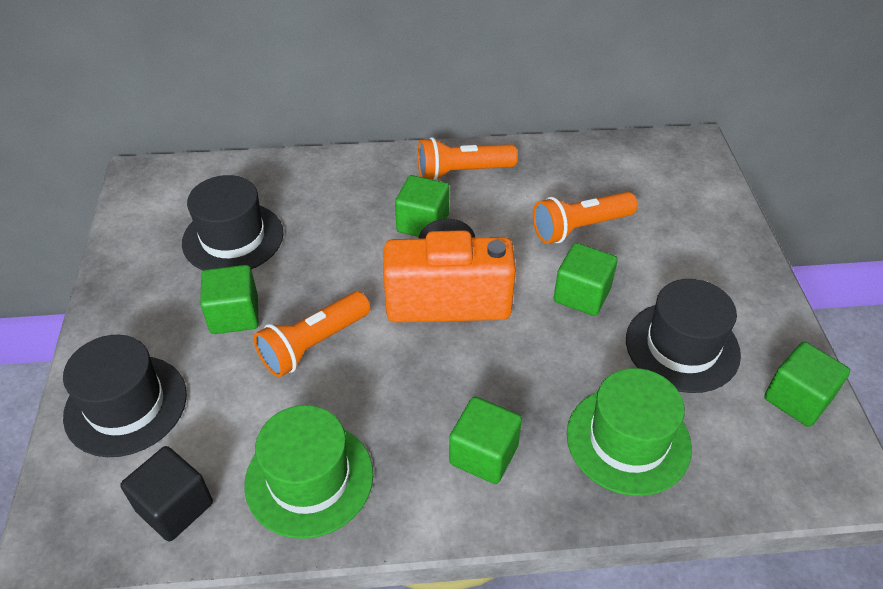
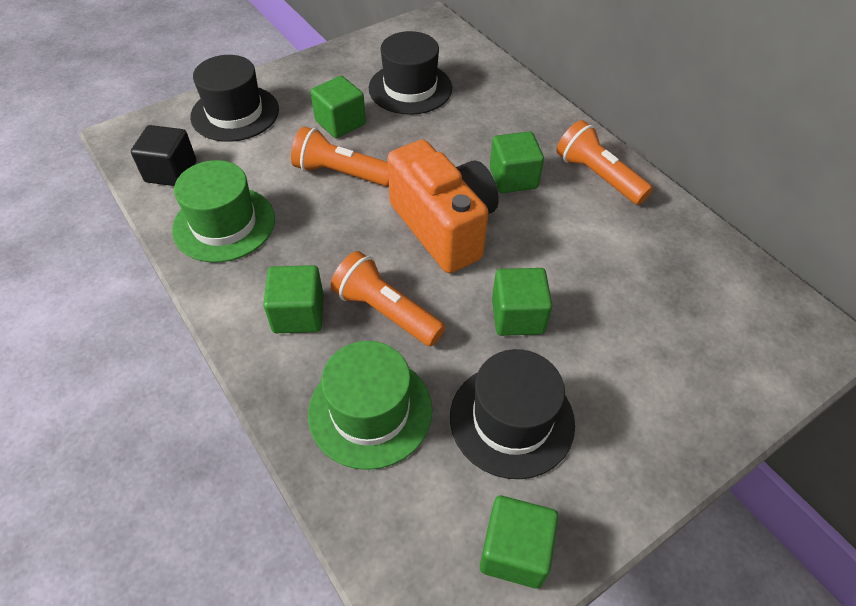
camera: 60 degrees right, 5 degrees up
(580, 228) = (603, 284): orange flashlight -> orange flashlight (386, 311)

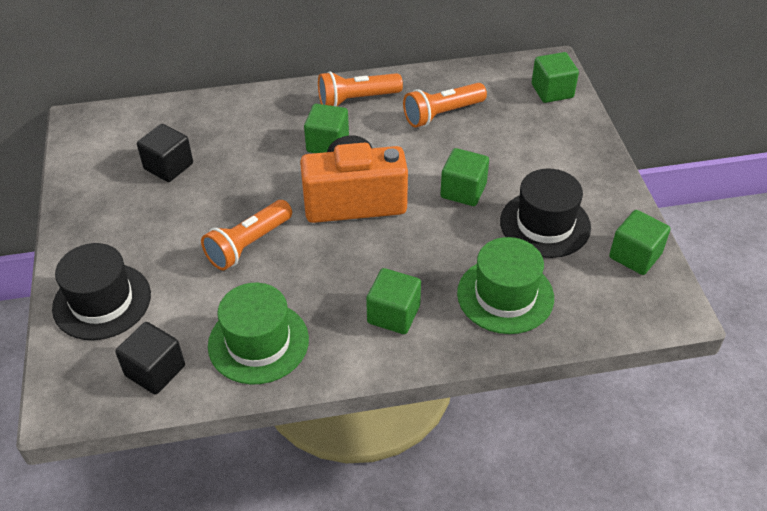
camera: 65 degrees left, 5 degrees down
(340, 123) = (179, 227): green cube -> green cube (552, 91)
(386, 311) = (420, 260): orange flashlight -> orange flashlight (442, 114)
(410, 88) = (168, 166): black hat -> black cube

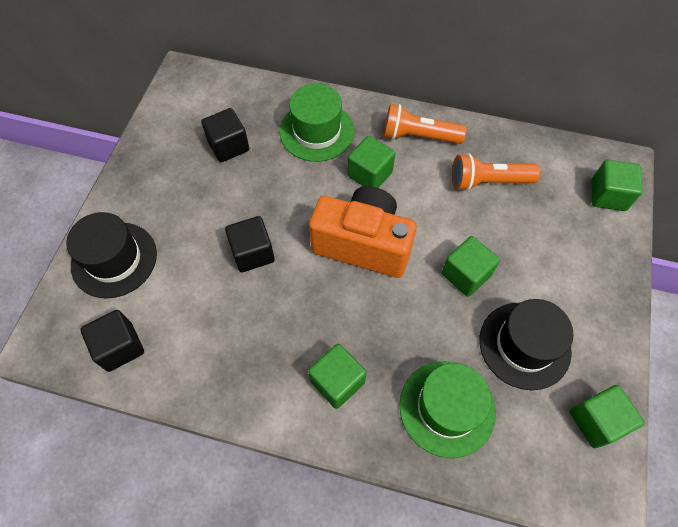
camera: 25 degrees right, 15 degrees up
(248, 244) = (252, 253): orange flashlight -> black cube
(258, 342) = (212, 357): green hat -> green hat (317, 131)

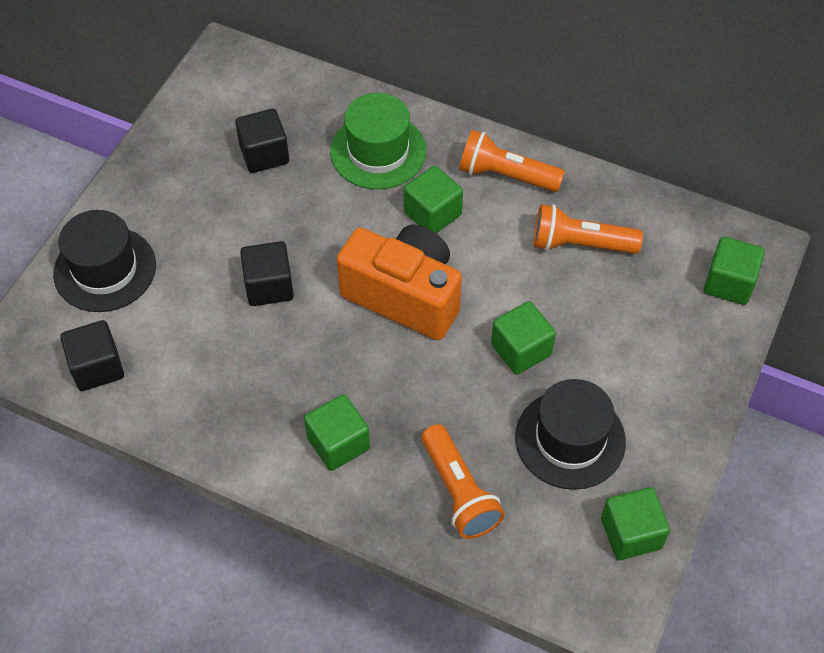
camera: 10 degrees right, 5 degrees down
(447, 408) = (459, 491): green hat -> orange flashlight

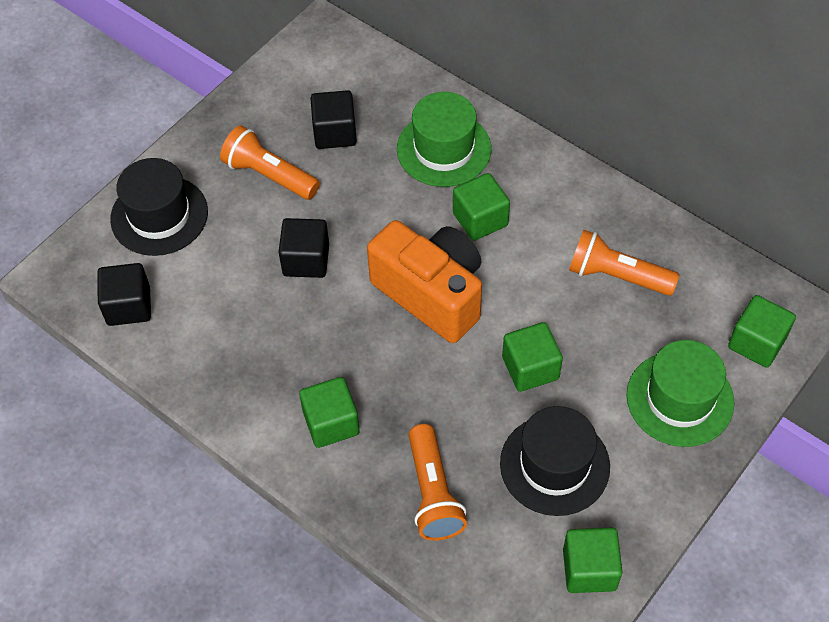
camera: 15 degrees right, 0 degrees up
(506, 175) = (562, 195): orange flashlight -> orange flashlight (269, 175)
(672, 351) = (680, 399): none -> green hat

